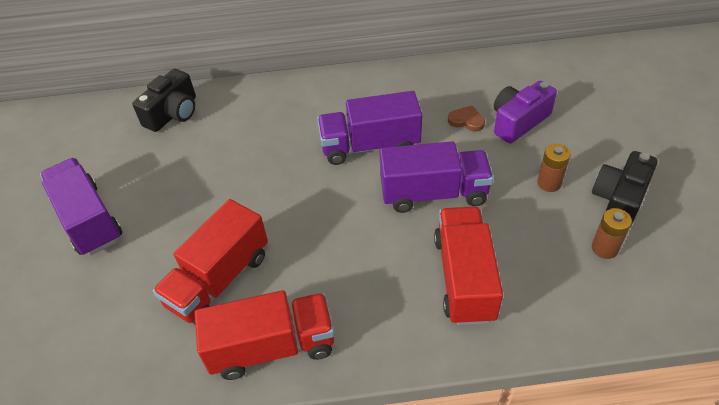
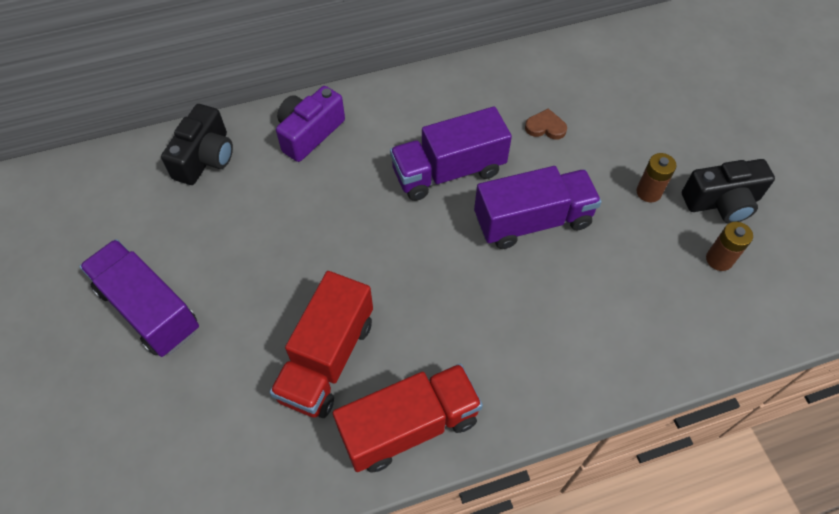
camera: 15 degrees left, 10 degrees up
(464, 278) = (588, 315): red truck -> none
(518, 122) = (600, 122): purple camera -> purple camera (309, 133)
(619, 200) = (722, 202): black camera -> black camera turned 120 degrees counterclockwise

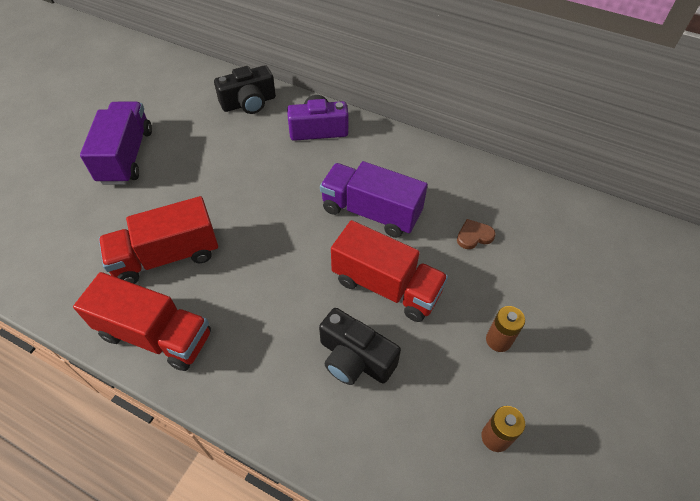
camera: 45 degrees right, 5 degrees down
(532, 221) = (386, 286): purple truck -> red truck
(545, 127) = (474, 236): brown heart -> brown heart turned 75 degrees counterclockwise
(722, 202) = (553, 399): black camera -> black camera (355, 359)

